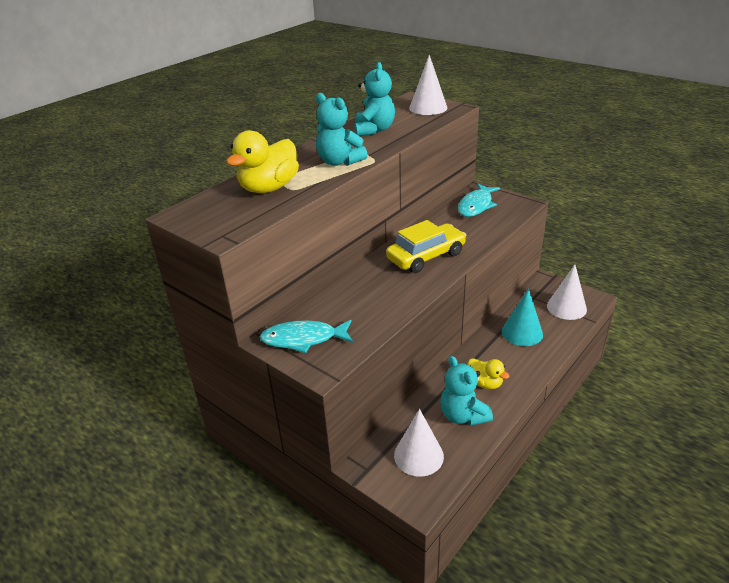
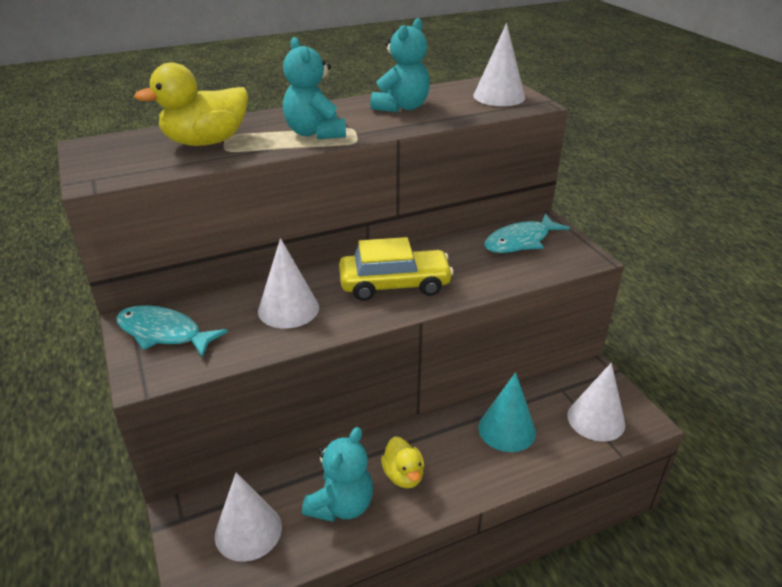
camera: 25 degrees right, 0 degrees up
(373, 294) = (288, 309): none -> white cone
(463, 415) = (341, 505): turquoise teddy bear -> turquoise teddy bear turned 150 degrees counterclockwise

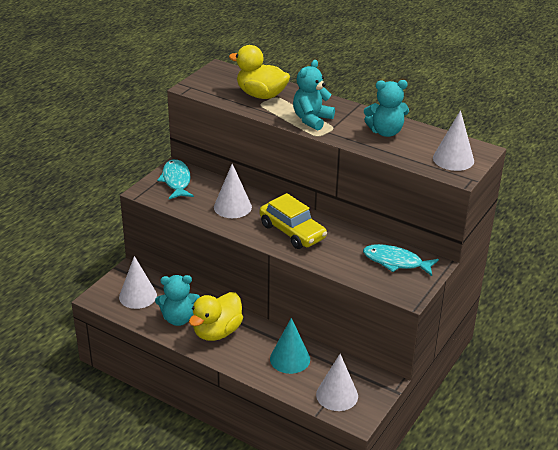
camera: 55 degrees right, 0 degrees up
(403, 475) = (217, 332): yellow duck -> yellow duck, size x1.71

